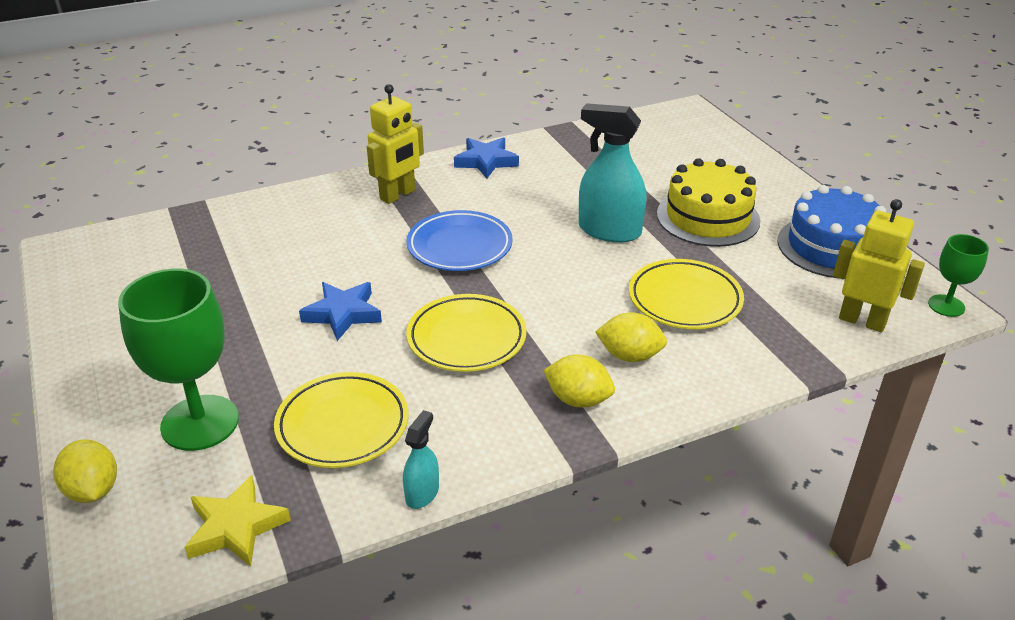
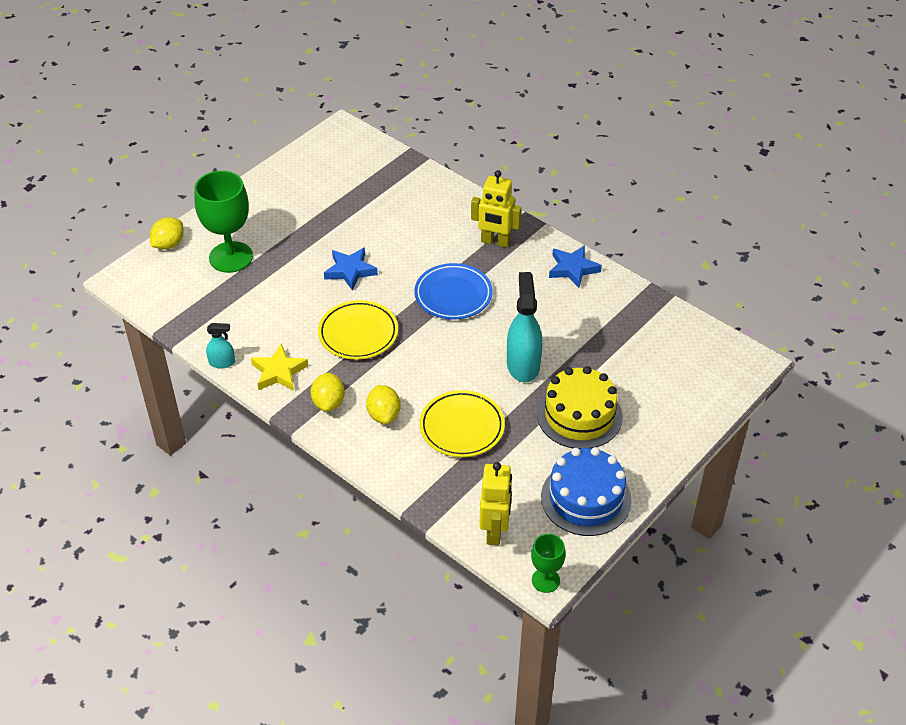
camera: 65 degrees right, 10 degrees up
(235, 527) = (168, 304): yellow star -> yellow star (279, 372)
(342, 425) = (256, 311): yellow plate -> none

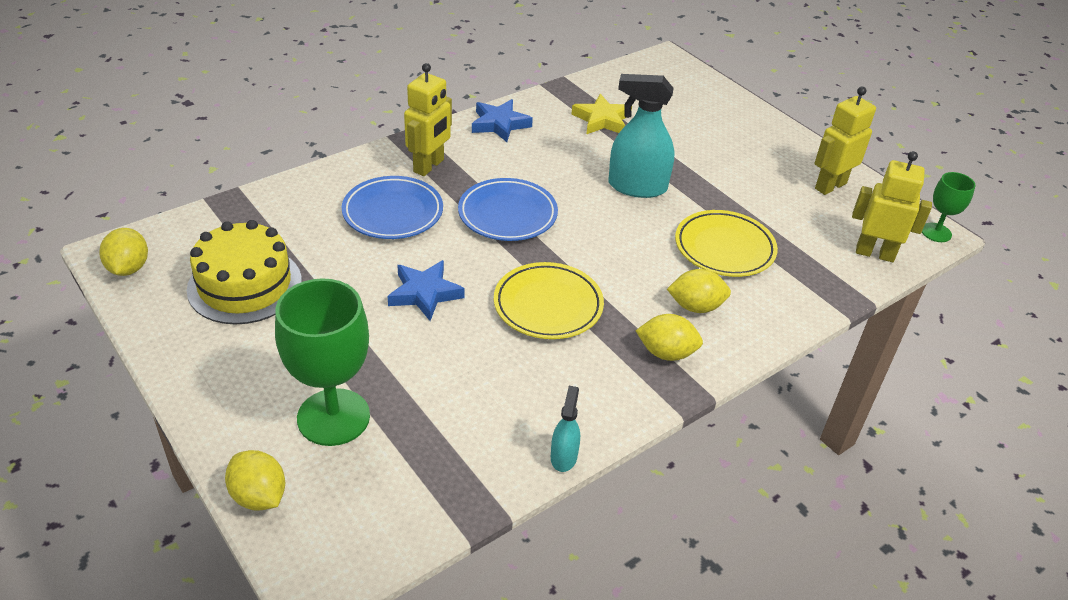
camera: 80 degrees left, 5 degrees down
(279, 372) = (599, 395): yellow star -> yellow star (602, 120)
(330, 140) = (128, 268): none -> yellow lemon
(430, 236) = (393, 212): none -> blue plate
(579, 415) = (718, 166): yellow cake -> yellow cake (245, 285)
(586, 498) = (830, 186): blue cake -> yellow robot

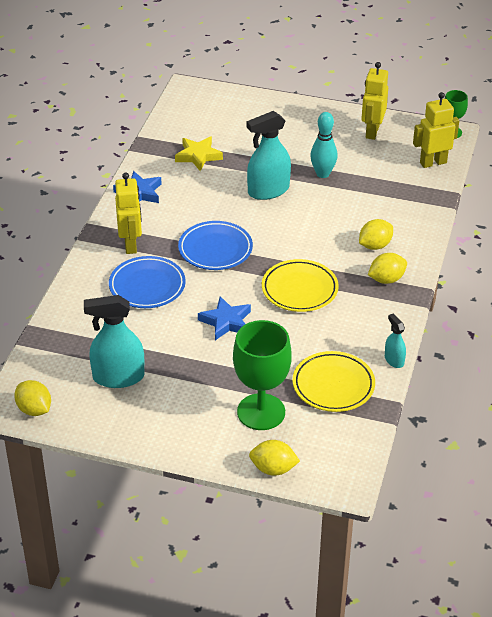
camera: 35 degrees left, 0 degrees up
(245, 285) = (118, 377): yellow cake -> turquoise spray bottle
(720, 200) = (322, 174): none -> turquoise bowling pin
(724, 248) = (355, 203): yellow plate -> yellow plate (333, 385)

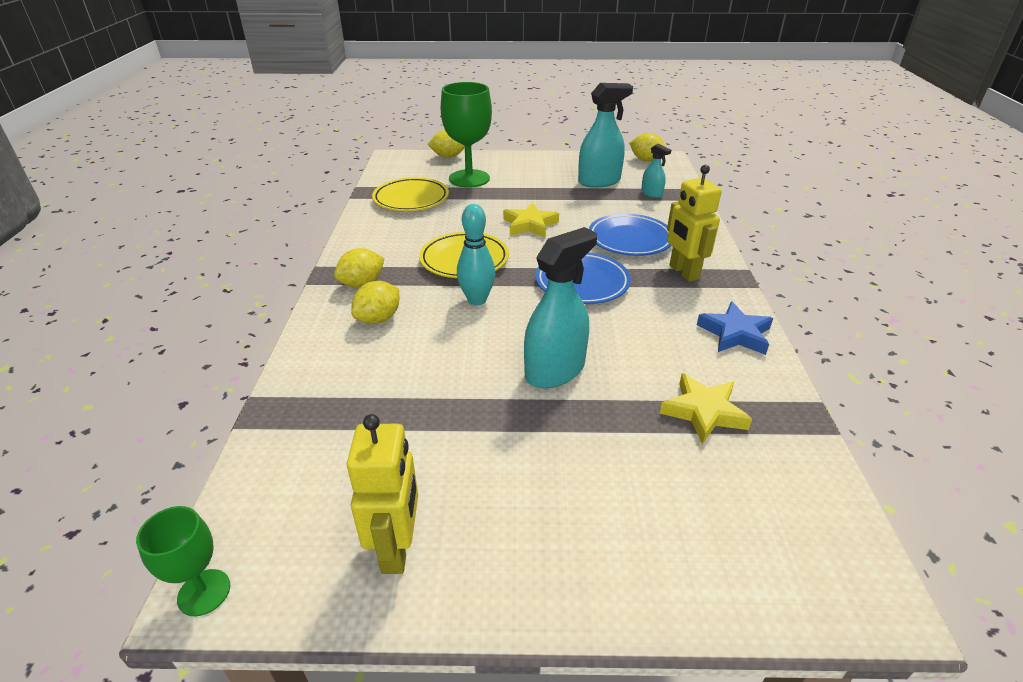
camera: 165 degrees right, 5 degrees down
(226, 322) = (530, 225): blue star -> yellow star
(322, 174) = (478, 418): turquoise bowling pin -> turquoise bowling pin (477, 300)
(394, 360) = (354, 221): turquoise spray bottle -> turquoise spray bottle (651, 194)
(433, 162) = (268, 486): yellow robot -> none

